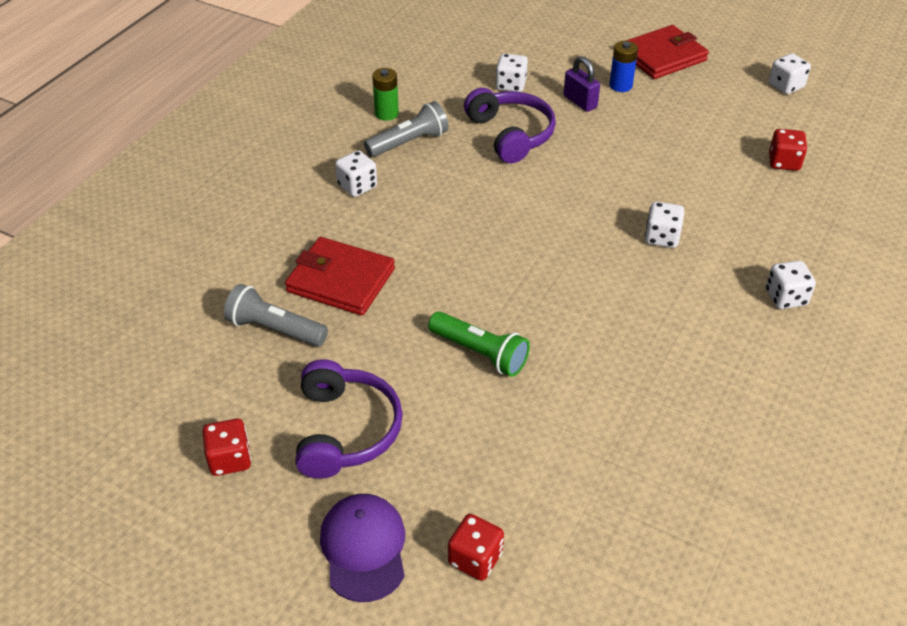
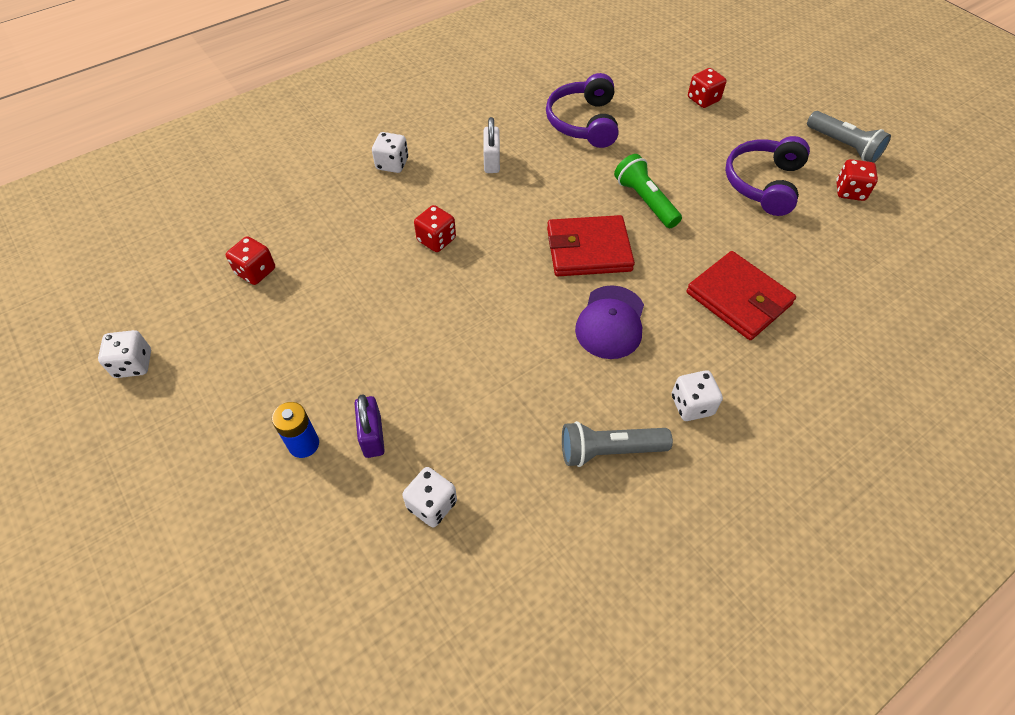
camera: 155 degrees left, 10 degrees up
(275, 329) = (806, 273): grey flashlight -> grey flashlight (843, 146)
(364, 548) = (767, 122): purple cap -> purple cap (610, 322)
(386, 113) = (617, 517): green battery -> none
(510, 134) = (487, 415): purple headphones -> purple headphones (583, 122)
(662, 56) = (205, 477): red wallet -> red wallet (588, 250)
(662, 237) = (436, 240): white dice -> red dice
(684, 340) = (492, 161): none -> white padlock

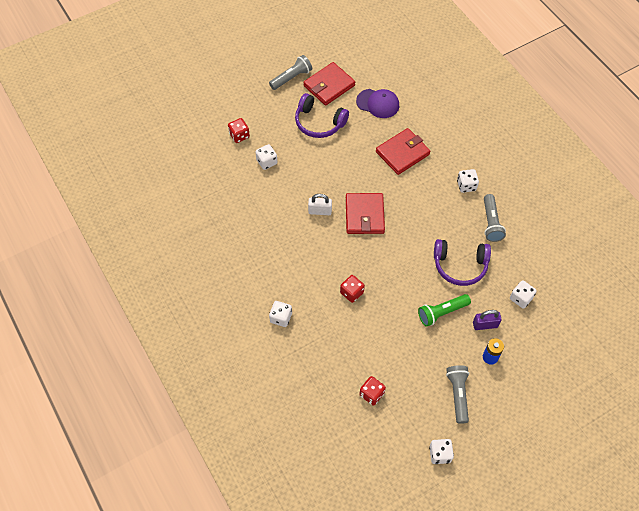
camera: 85 degrees left, 5 degrees up
(235, 390) = (458, 395): none -> grey flashlight
(492, 161) = (285, 259): white padlock -> white padlock (320, 211)
(583, 122) = (253, 204): purple headphones -> purple headphones (460, 265)
(610, 322) = (416, 212): purple cap -> purple cap (378, 103)
(645, 201) = (328, 182): green flashlight -> green flashlight (441, 312)
(663, 130) = (267, 162): none -> white dice
(850, 191) = (329, 86): red dice -> red wallet

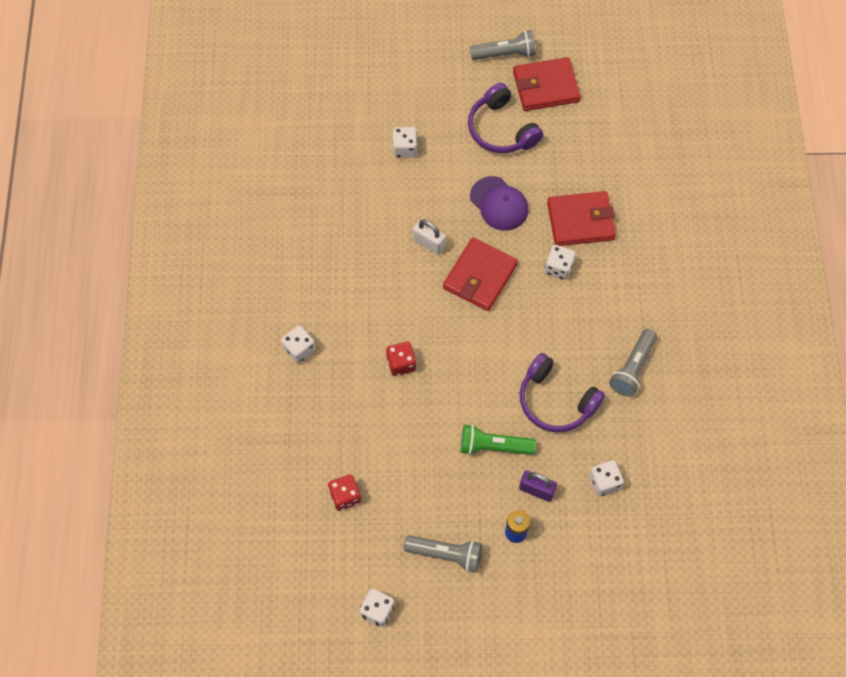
camera: 30 degrees right, 5 degrees up
(239, 135) = (393, 99): red dice -> none
(378, 103) = (592, 140): purple cap -> purple cap (499, 204)
(458, 395) = (446, 554): grey flashlight -> grey flashlight turned 75 degrees clockwise
(466, 186) = (634, 304): white dice -> white dice (558, 268)

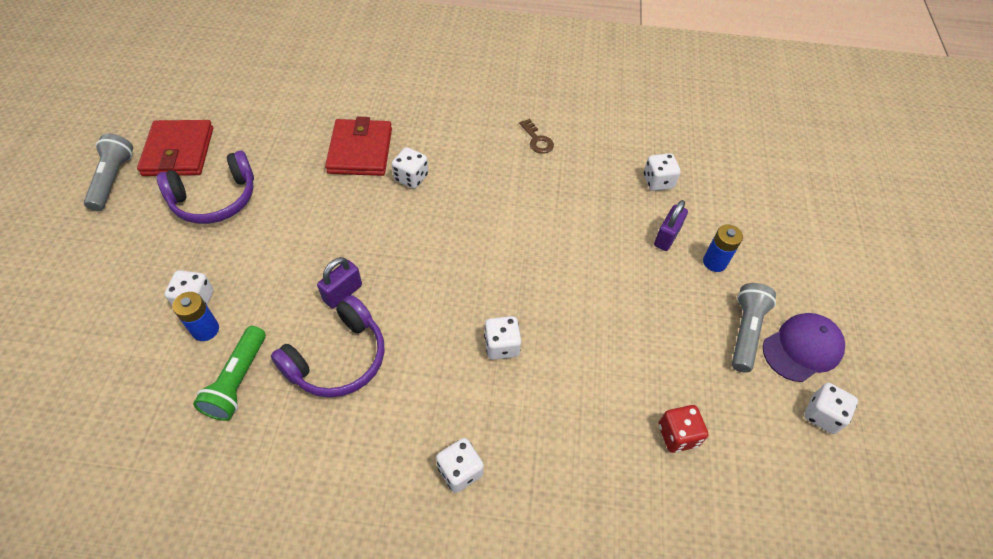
camera: 85 degrees left, 10 degrees down
(382, 163) = (205, 330): none -> blue battery
(401, 364) = (501, 346): red dice -> white dice
(429, 243) = (342, 293): white padlock -> purple padlock
(480, 276) = (402, 248): red wallet -> none
(493, 446) = (615, 267): green flashlight -> green flashlight (237, 381)
(499, 204) = (313, 216): purple cap -> purple cap (802, 348)
(556, 401) = (566, 205): purple headphones -> purple headphones (338, 358)
(632, 368) = (537, 140): grey flashlight -> brown key

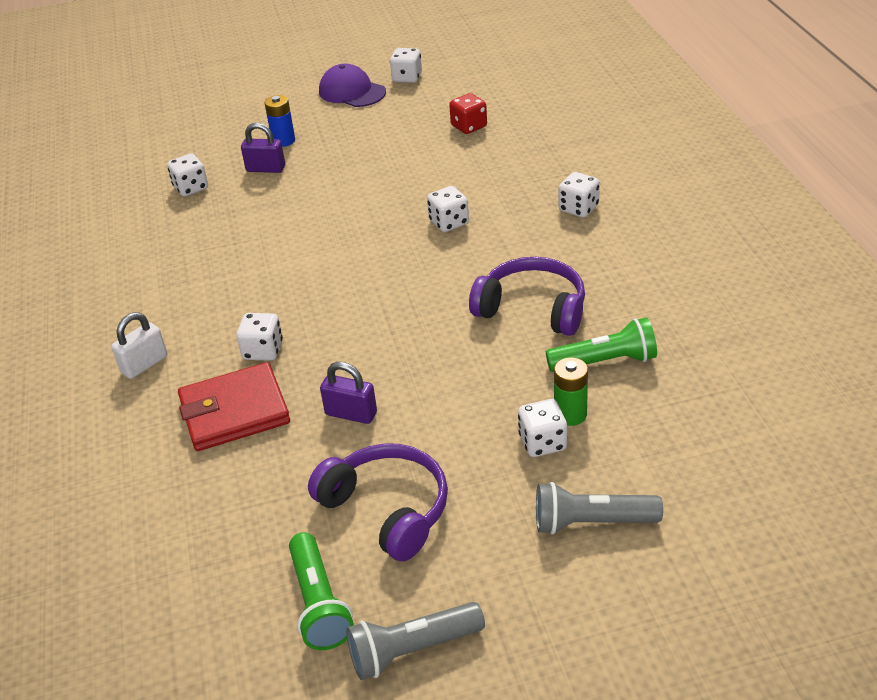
camera: 105 degrees left, 15 degrees down
(178, 151) = (319, 603): red wallet -> green flashlight
(205, 330) = (570, 414): blue battery -> green battery
(342, 293) = (457, 336): purple padlock -> purple padlock (351, 414)
(440, 119) = (144, 364): none -> white padlock
(537, 140) = (156, 277): brown key -> none
(745, 332) = (352, 116): grey flashlight -> grey flashlight (591, 522)

